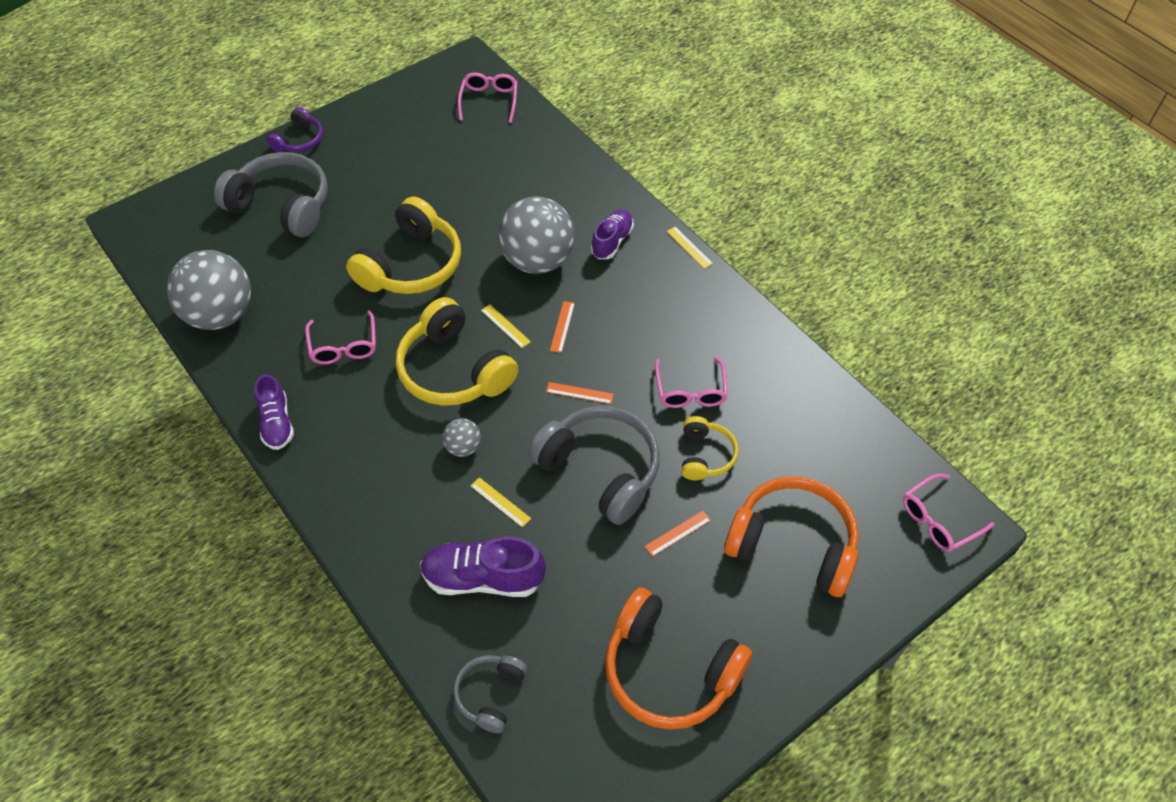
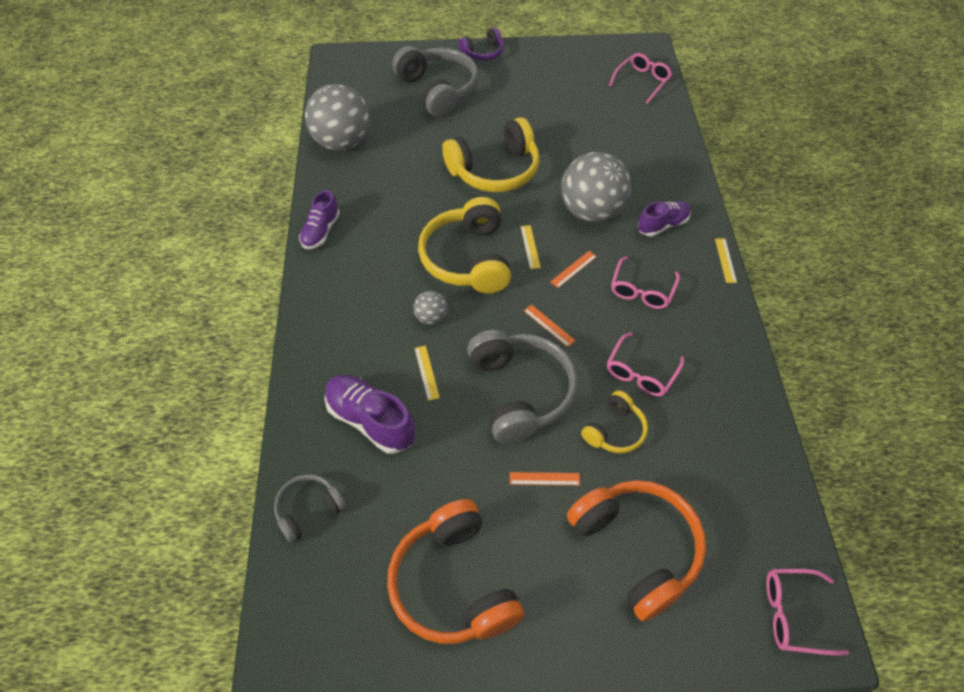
camera: 35 degrees right, 0 degrees up
(344, 346) = (404, 203): pink glasses -> pink glasses (642, 290)

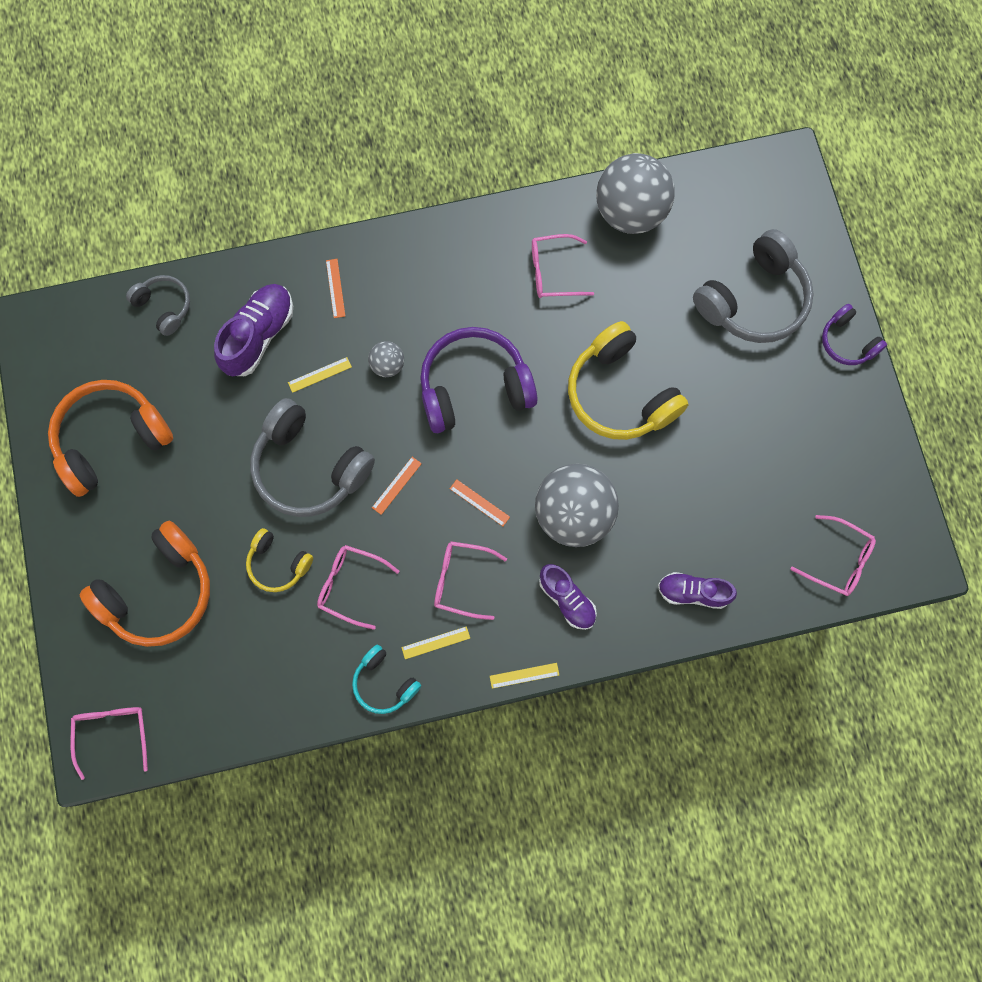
camera: 80 degrees right, 20 degrees up
(321, 231) = (485, 228): purple shoe -> purple shoe (693, 592)
(378, 194) = (553, 272): none -> pink glasses
(467, 259) = (474, 387): yellow headphones -> purple headphones
(520, 392) = (309, 467): grey headphones -> grey headphones turned 60 degrees clockwise
(530, 247) = (504, 451): yellow ruler -> yellow ruler (435, 642)
(544, 479) = (218, 503): orange ruler -> orange ruler (335, 288)
(733, 358) = (384, 683): none -> turquoise headphones

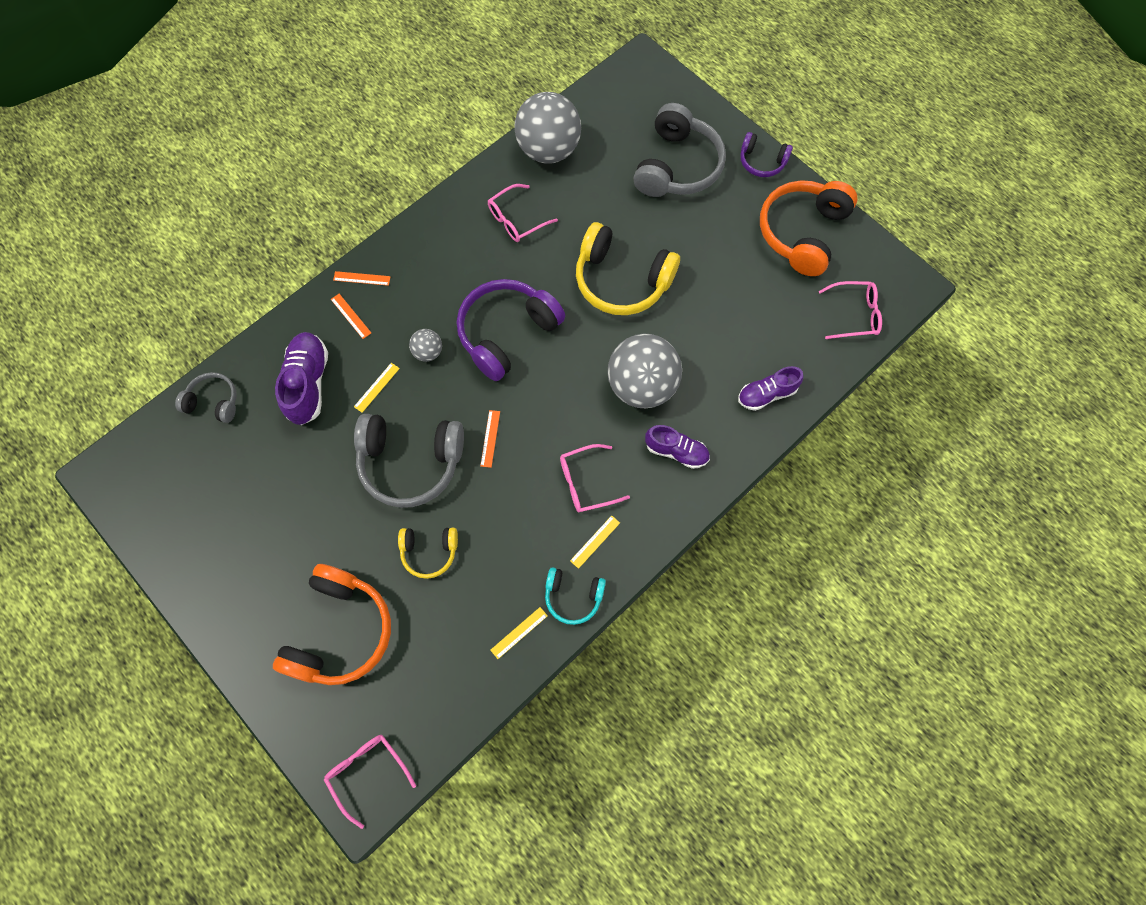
camera: 30 degrees left, 5 degrees down
(111, 439) = (227, 530): orange headphones -> orange headphones (802, 233)
(350, 585) = (499, 535): pink glasses -> none
(479, 503) = (564, 416): orange ruler -> orange ruler (362, 278)
(524, 675) = (679, 527): yellow ruler -> yellow ruler (519, 633)

